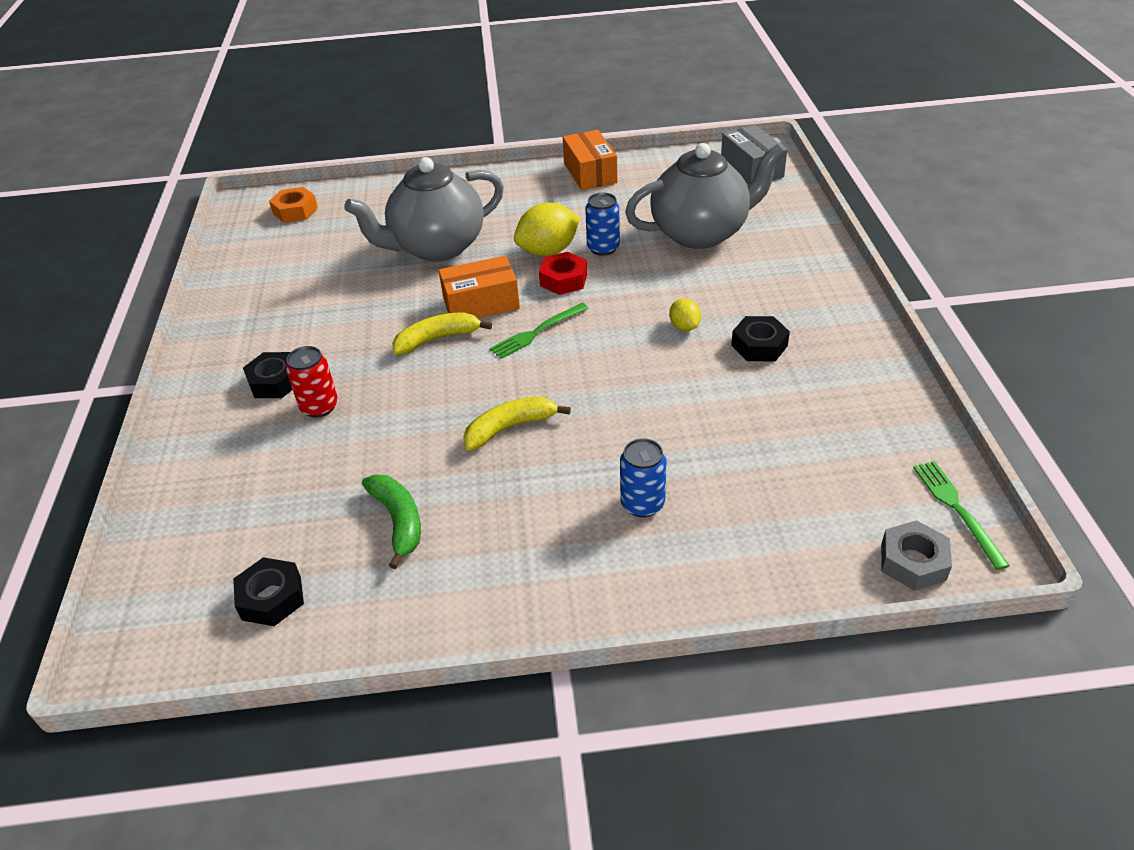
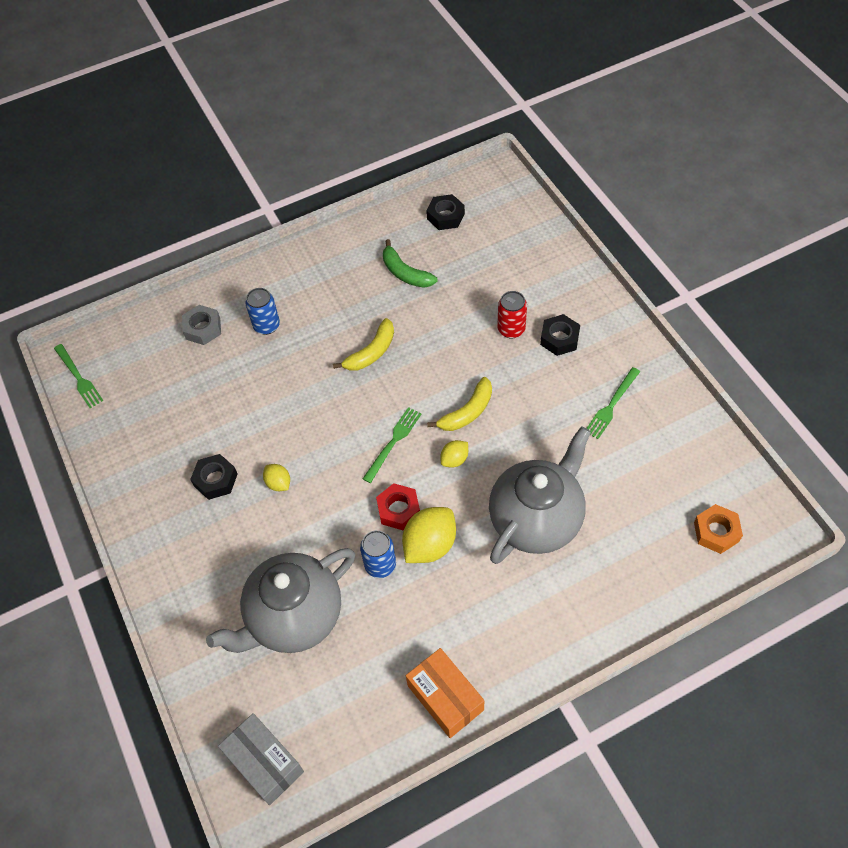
camera: 160 degrees right, 15 degrees up
(285, 309) = (611, 405): none -> green fork
(481, 303) = (454, 460): orange box -> yellow lemon
(913, 562) = (107, 336): grey nut -> grey nut (203, 328)

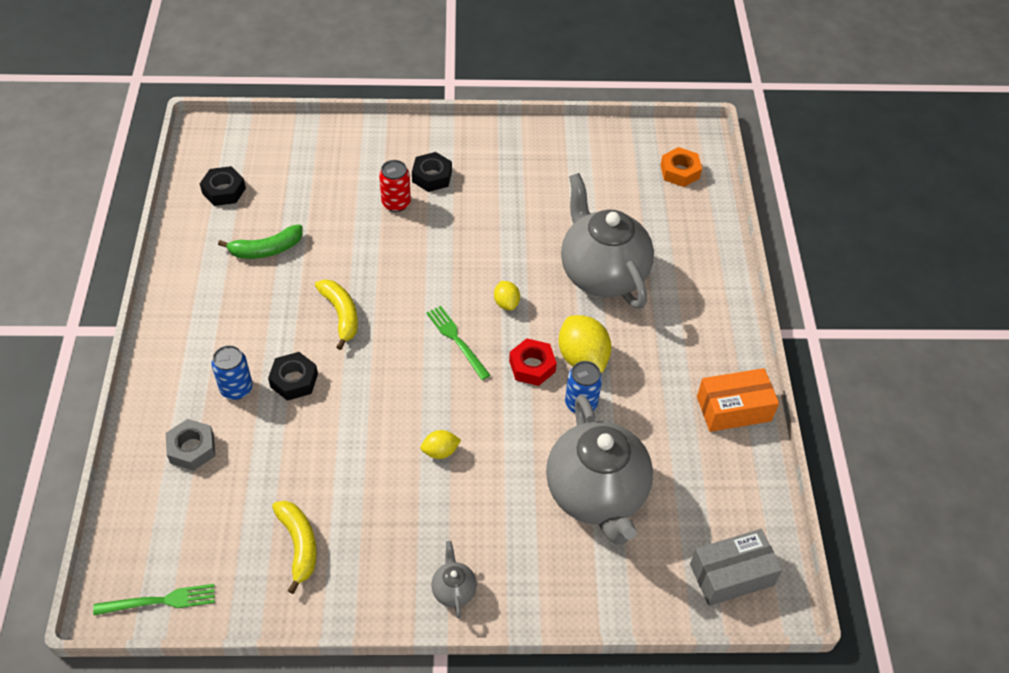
camera: 70 degrees left, 5 degrees down
(160, 552) = (453, 590): none -> grey teapot
(215, 480) = (399, 506): black nut -> black nut (294, 380)
(467, 412) = (462, 272): yellow banana -> yellow banana (299, 545)
(611, 405) = (524, 175): green fork -> none

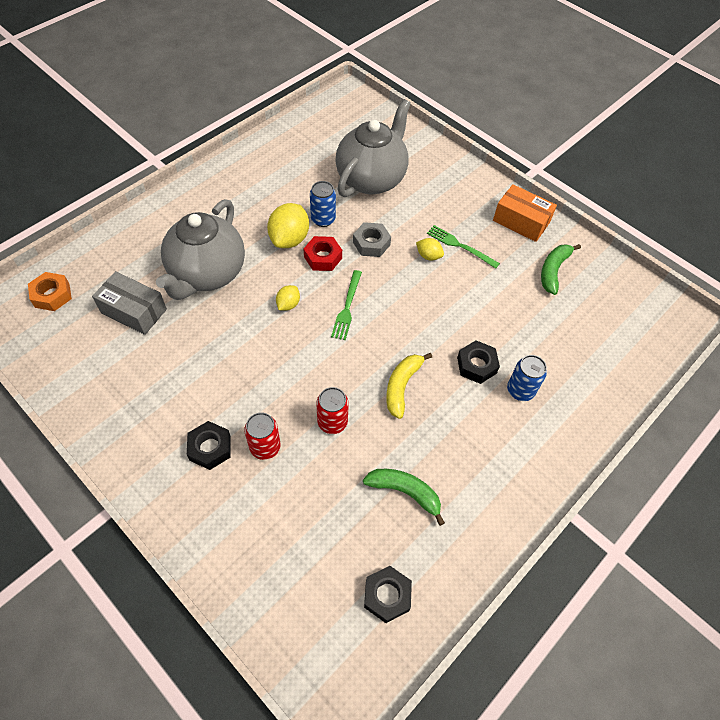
camera: 135 degrees left, 5 degrees up
(160, 601) = (654, 301): green fork -> green fork (460, 246)
(192, 448) = (580, 372): grey nut -> grey nut (371, 243)
(299, 545) = (553, 271): yellow banana -> green banana
(367, 251) = (332, 422): none -> red can
(453, 590) = (489, 195): grey teapot -> none
(731, 574) = (354, 112): grey box -> grey box (134, 311)
(733, 409) = (252, 159): orange box -> orange box (521, 221)

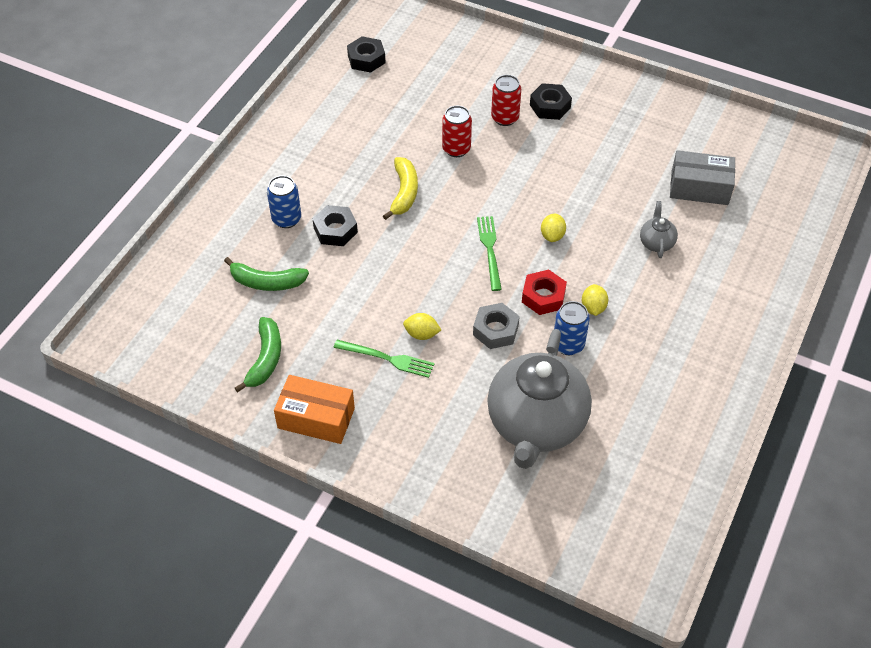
camera: 165 degrees right, 5 degrees down
(52, 295) = (789, 180): orange nut -> none
(207, 274) = (656, 243): grey teapot -> grey teapot, size x0.41
(289, 239) = (593, 307): yellow lemon -> yellow lemon, size x0.53
(405, 492) = (373, 118): green banana -> green banana (266, 282)

